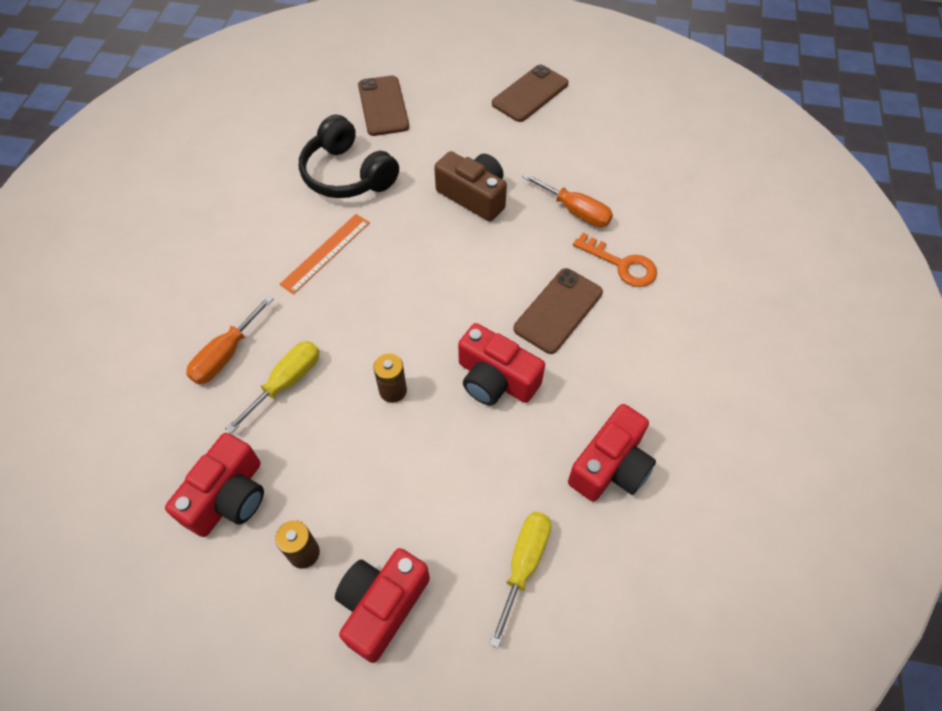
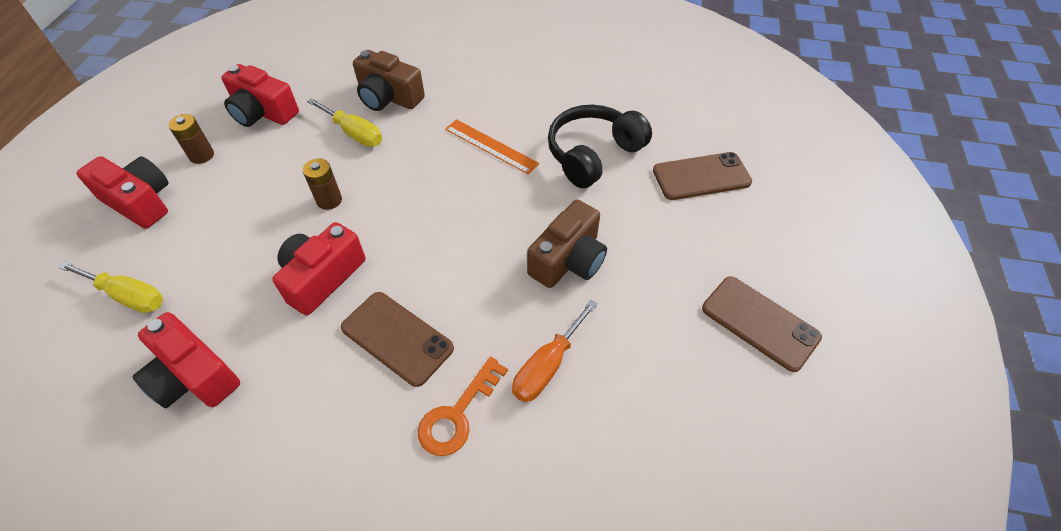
camera: 90 degrees right, 5 degrees down
(226, 354) = (389, 97): orange screwdriver -> brown camera

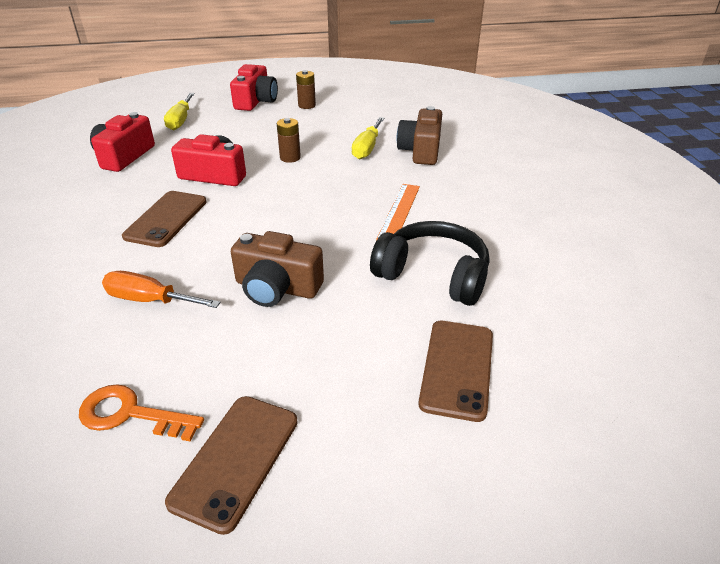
camera: 70 degrees right, 15 degrees down
(263, 112) = (363, 111): red camera -> none
(458, 414) = (98, 263): orange key -> orange key (131, 414)
(701, 176) = (457, 368): brown phone -> brown phone turned 45 degrees clockwise

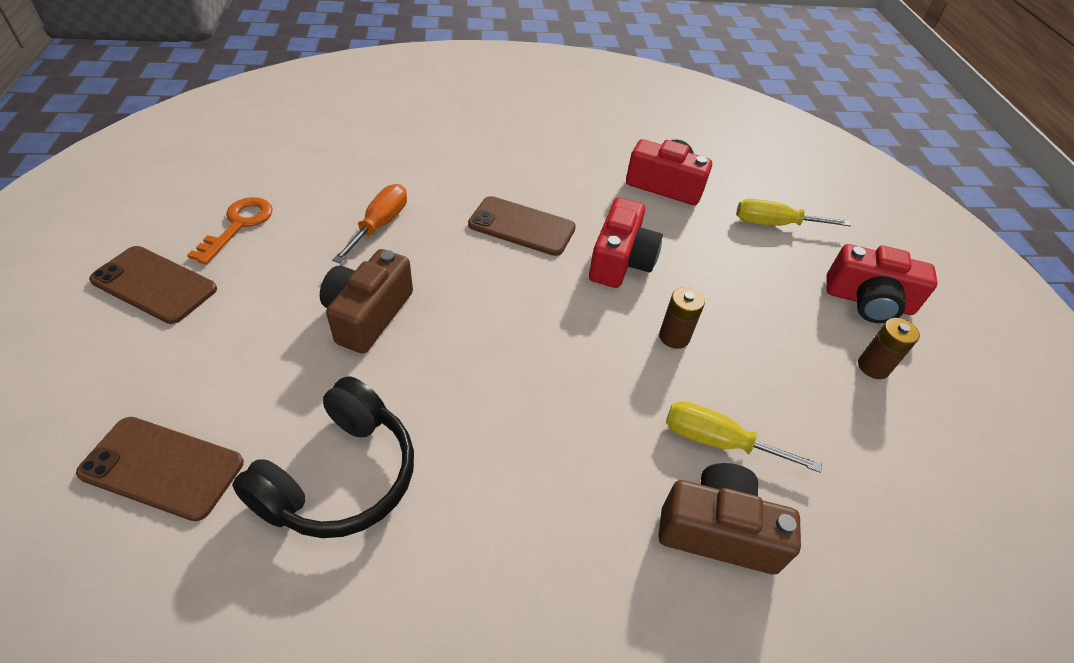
camera: 90 degrees right, 10 degrees up
(399, 212) = (506, 459): orange ruler -> none

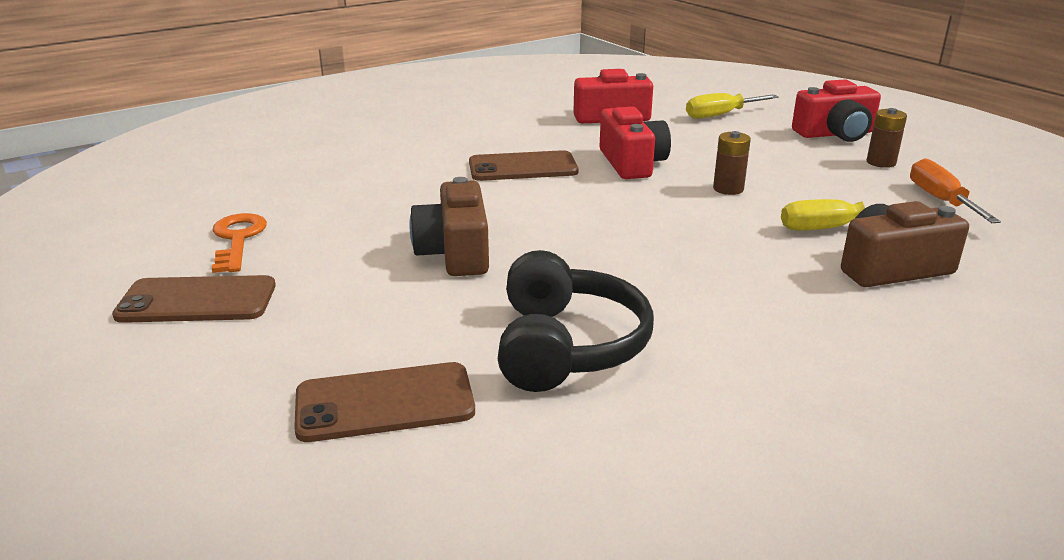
camera: 25 degrees left, 20 degrees down
(380, 225) = (389, 200): orange screwdriver -> orange screwdriver (940, 200)

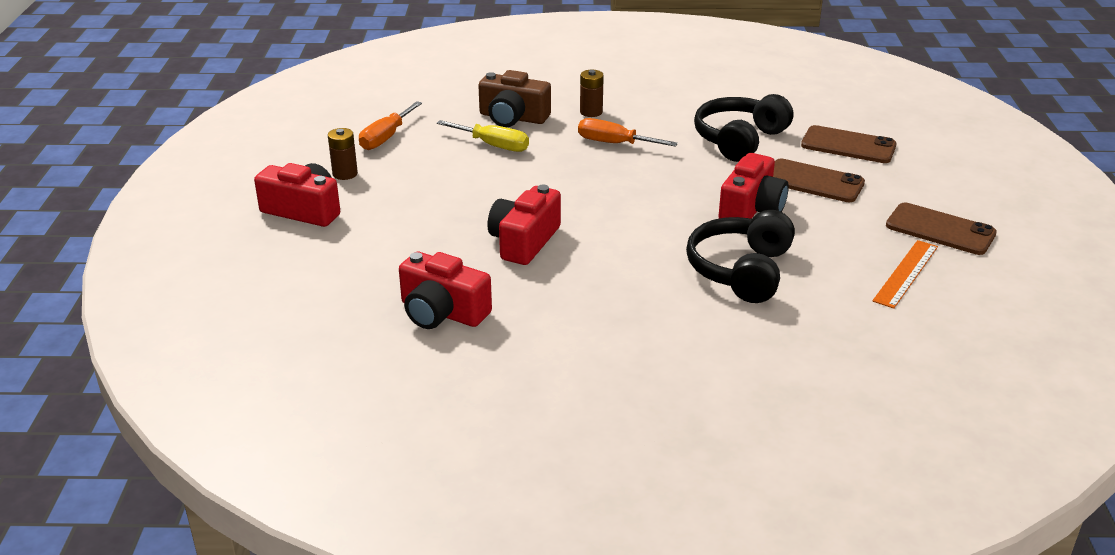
camera: 145 degrees left, 5 degrees up
(237, 239) = (905, 273): orange key -> orange ruler
(414, 196) = (741, 271): none -> black headphones
(455, 252) = (751, 209): brown camera -> red camera
(523, 167) = (619, 270): brown phone -> brown phone (813, 181)
(716, 278) = (614, 143): none -> orange screwdriver
(720, 115) = (339, 271): yellow screwdriver -> none
(728, 189) = (498, 192): brown battery -> brown battery (591, 112)

